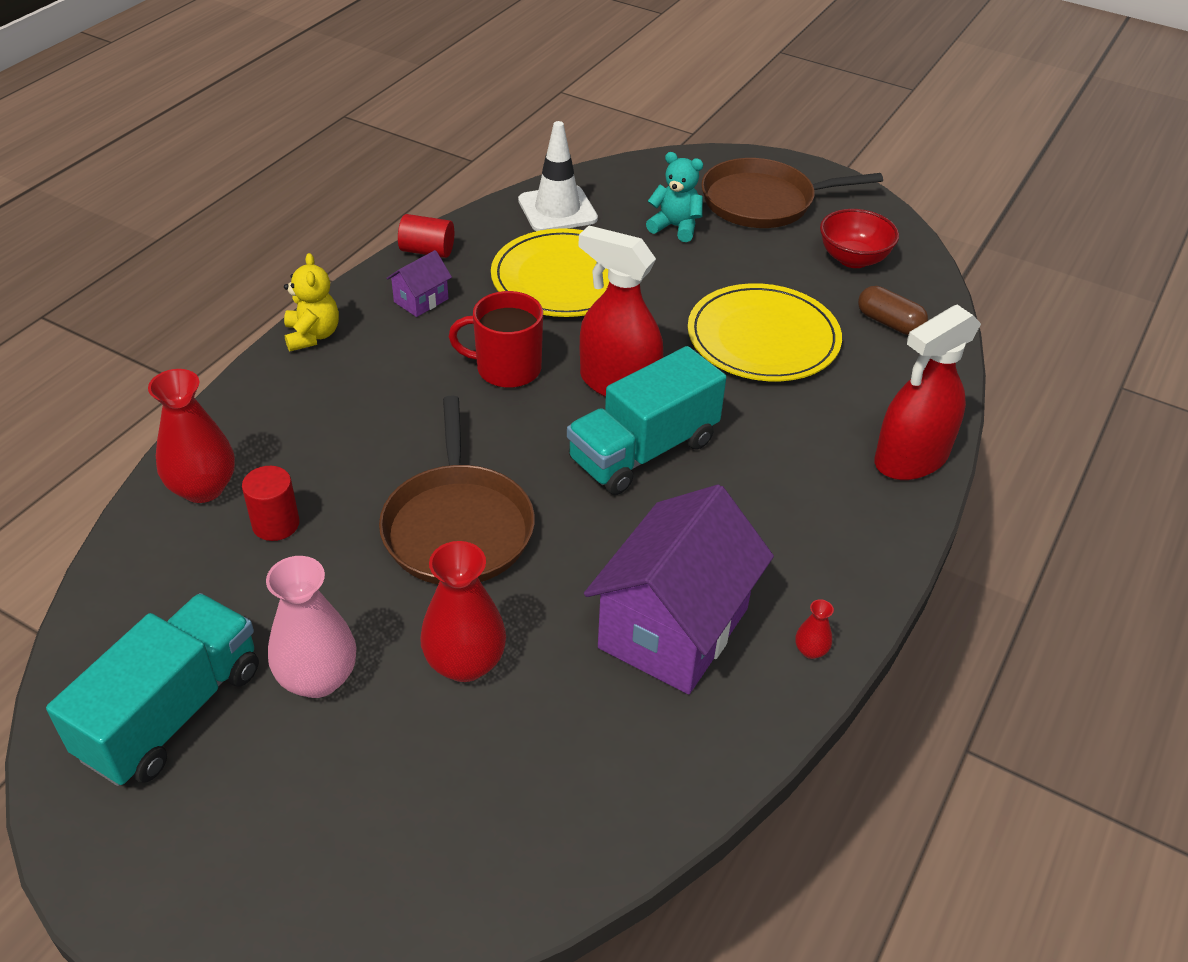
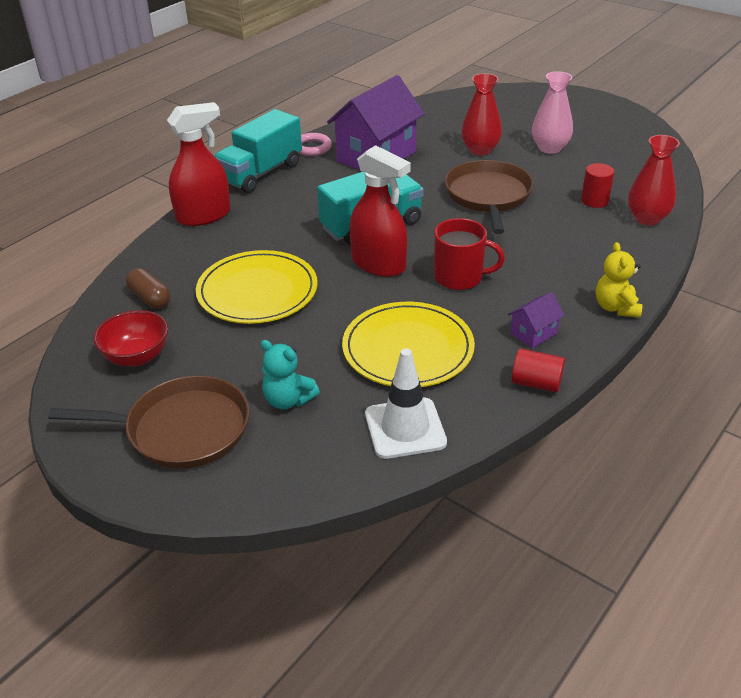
camera: 170 degrees left, 5 degrees down
(172, 712) = (613, 141): turquoise truck -> turquoise truck (260, 173)
(810, 650) = (312, 147): red vase -> pink ring

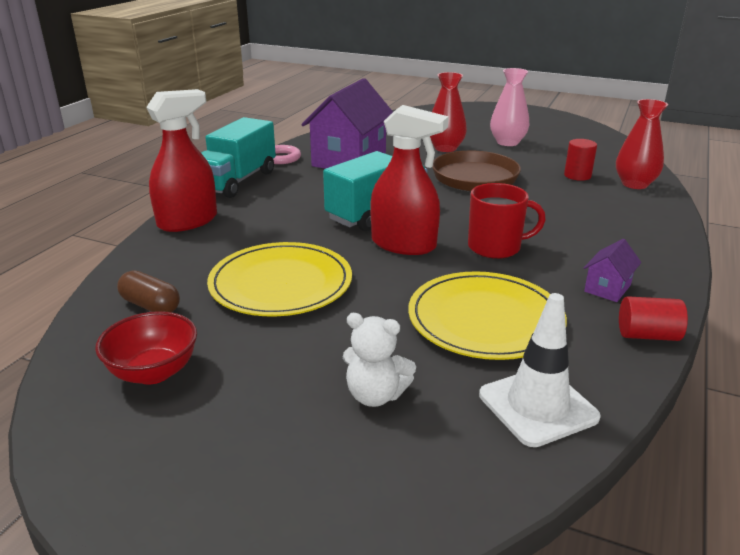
camera: 15 degrees left, 10 degrees down
(182, 429) = (248, 454): brown pan -> none
(288, 400) = (375, 395): turquoise teddy bear -> white teddy bear
(616, 307) = (668, 256): yellow teddy bear -> none

